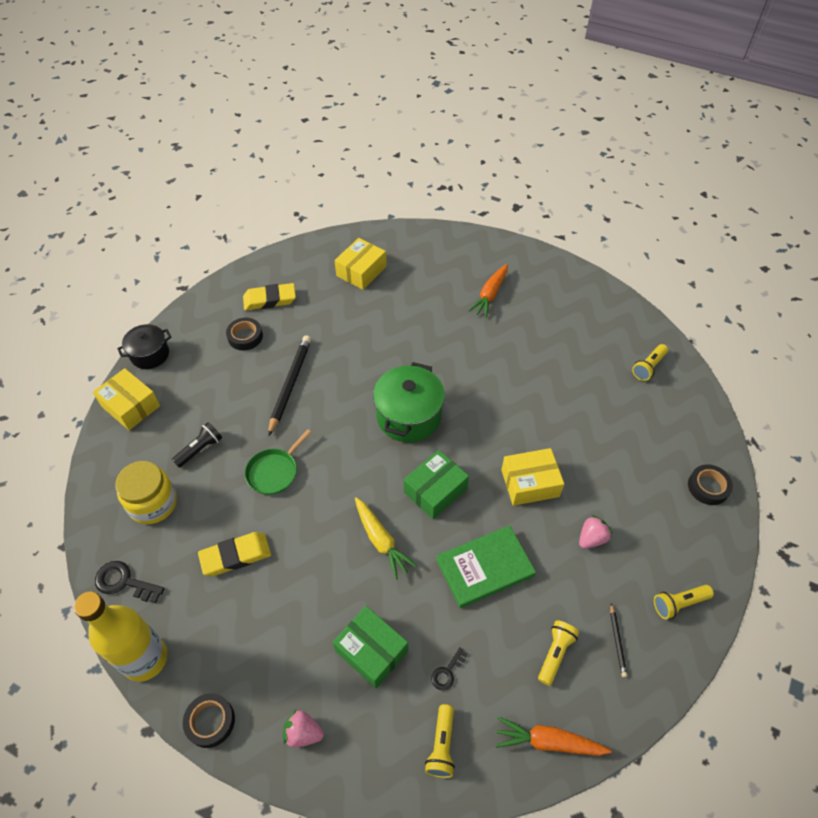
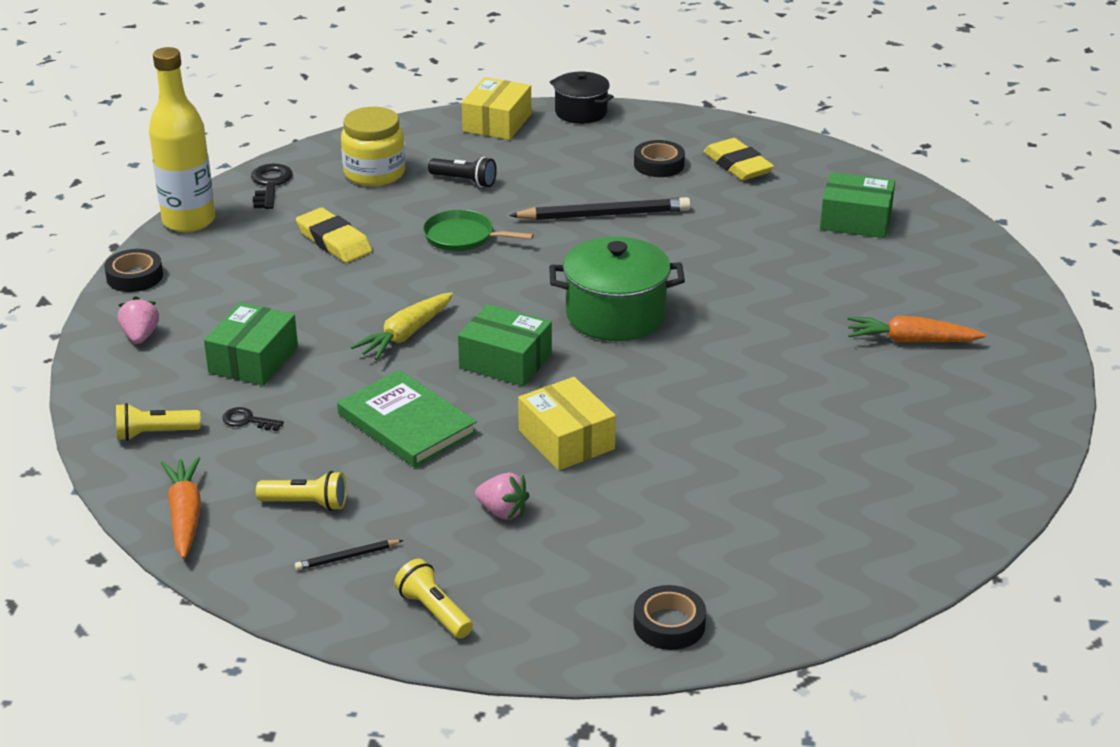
camera: 70 degrees right, 20 degrees down
(361, 271) = (855, 220): yellow box -> green box
(648, 367) = (886, 530): yellow flashlight -> none

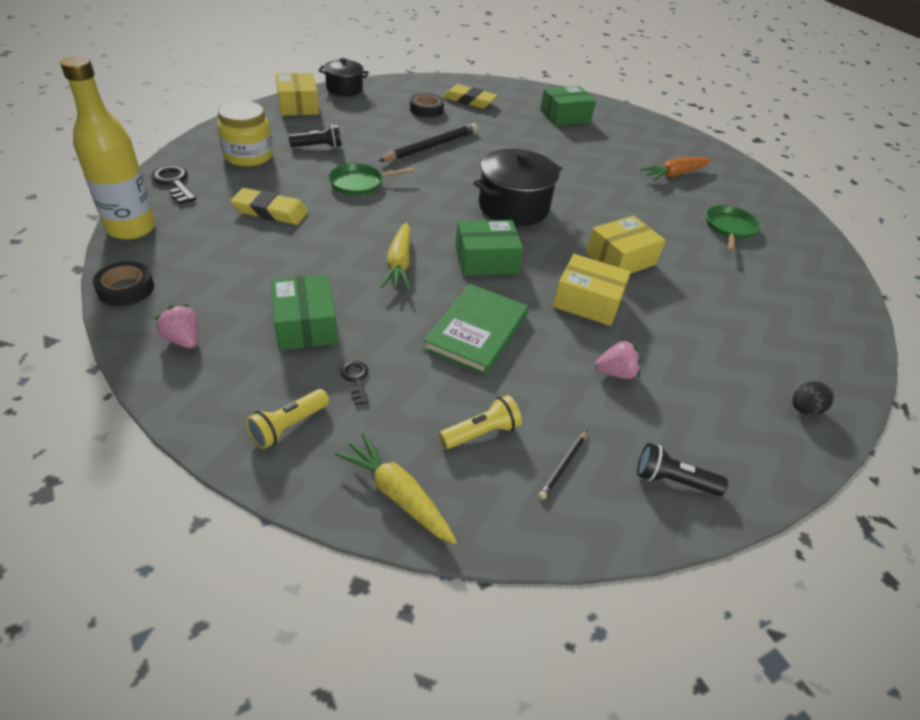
camera: 40 degrees left, 10 degrees up
(185, 516) = (397, 495): orange carrot -> yellow carrot
(247, 420) = (356, 379): black key -> black key turned 90 degrees clockwise
(407, 423) = (476, 332): green book -> green book turned 75 degrees counterclockwise
(434, 612) = (673, 480): yellow flashlight -> black flashlight
(615, 315) = (513, 207): green pot -> black pot
(669, 624) = (804, 409): black tape -> black egg
(672, 412) = (620, 258): none -> yellow box
(885, 429) = (729, 228): none -> green pan

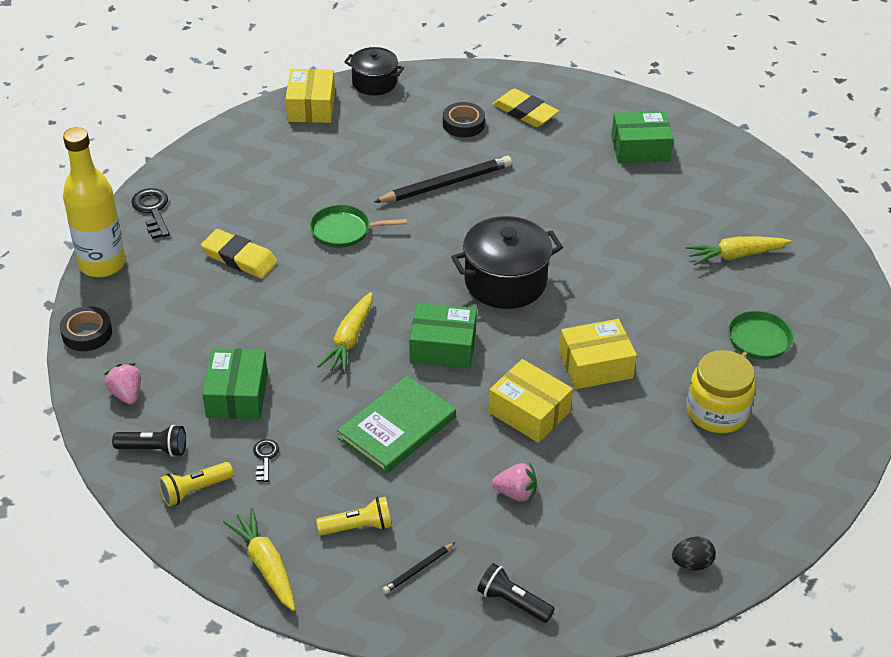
camera: 20 degrees right, 0 degrees up
(248, 156) = (236, 180): yellow jar -> yellow jar (717, 412)
(318, 147) = (315, 173): black flashlight -> black flashlight (154, 449)
(674, 174) = (735, 255): orange carrot -> yellow carrot

